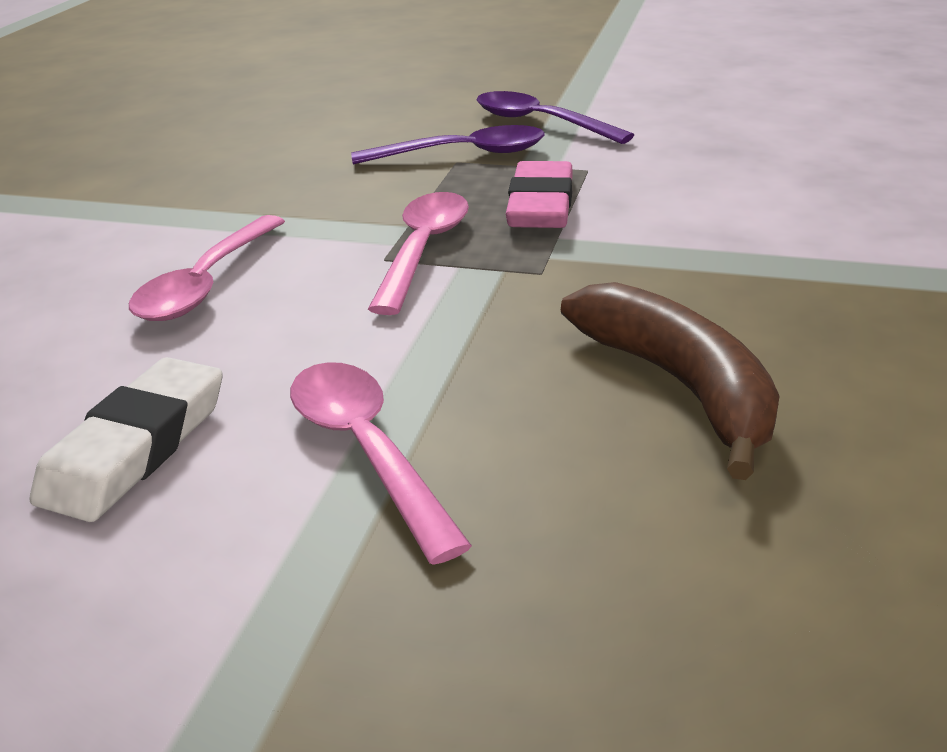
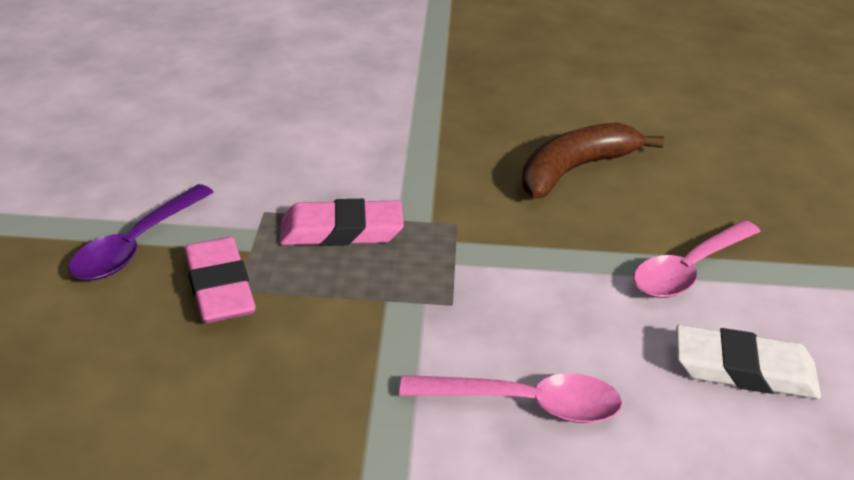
camera: 105 degrees left, 5 degrees up
(423, 250) = (434, 284): pink spoon -> none
(463, 154) = (220, 287): purple spoon -> pink eraser

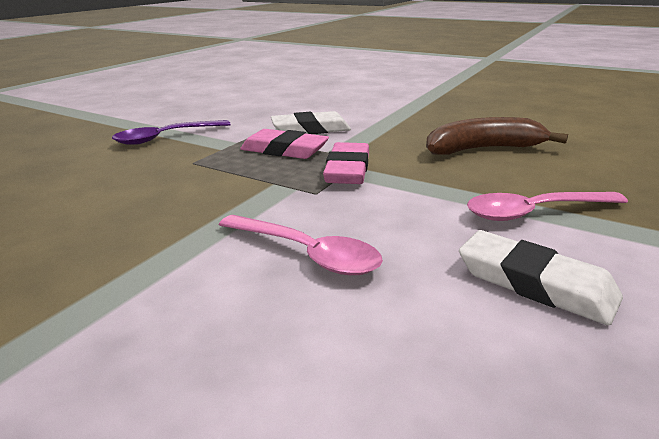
camera: 30 degrees right, 10 degrees down
(220, 287) = (184, 159): pink eraser -> pink eraser (348, 170)
(336, 175) = (311, 129): none -> white eraser

